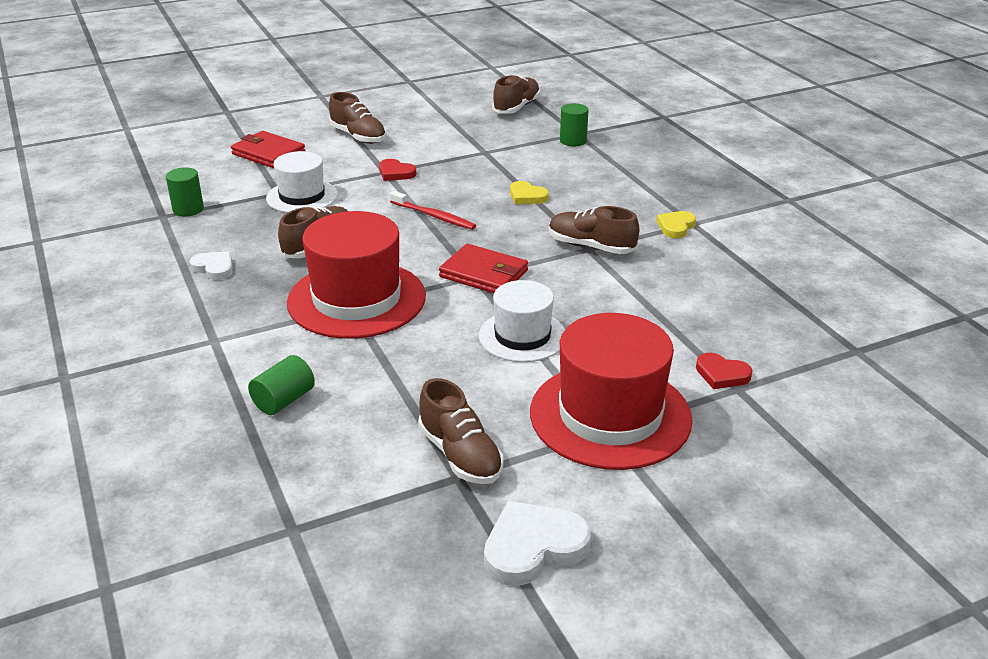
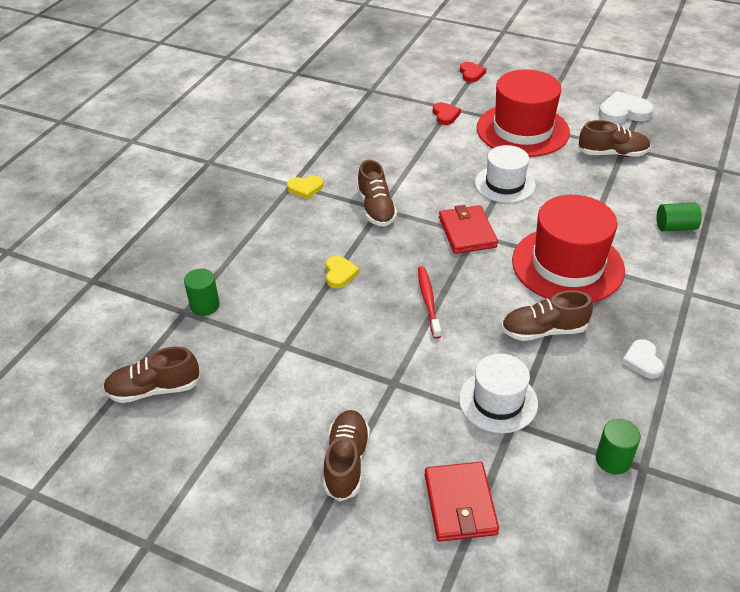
camera: 130 degrees left, 10 degrees up
(396, 173) = (388, 374): red heart -> red heart (471, 74)
(460, 455) = (612, 154): brown shoe -> brown shoe turned 75 degrees clockwise
(533, 547) = (623, 112): white heart -> white heart turned 150 degrees clockwise

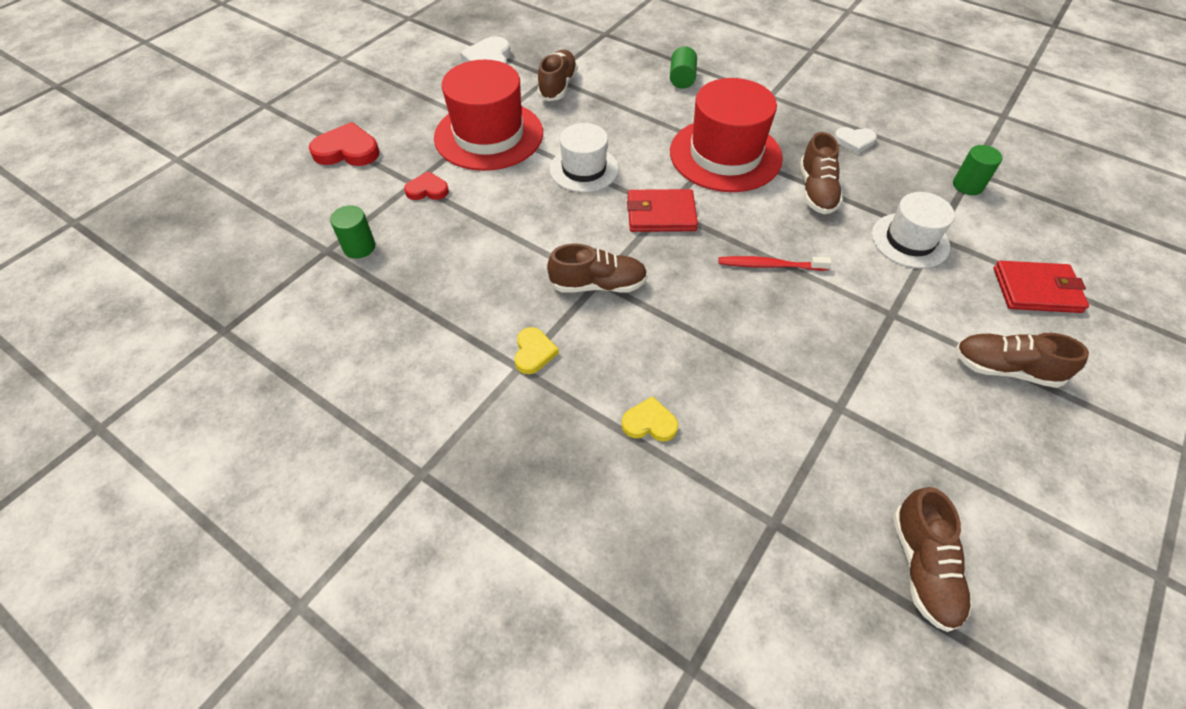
camera: 80 degrees left, 10 degrees up
(205, 305) = (763, 495): green cylinder -> green cylinder (359, 247)
(340, 273) = (715, 337): yellow heart -> yellow heart (649, 423)
(471, 74) = (347, 150): red heart -> red heart, size x1.64

